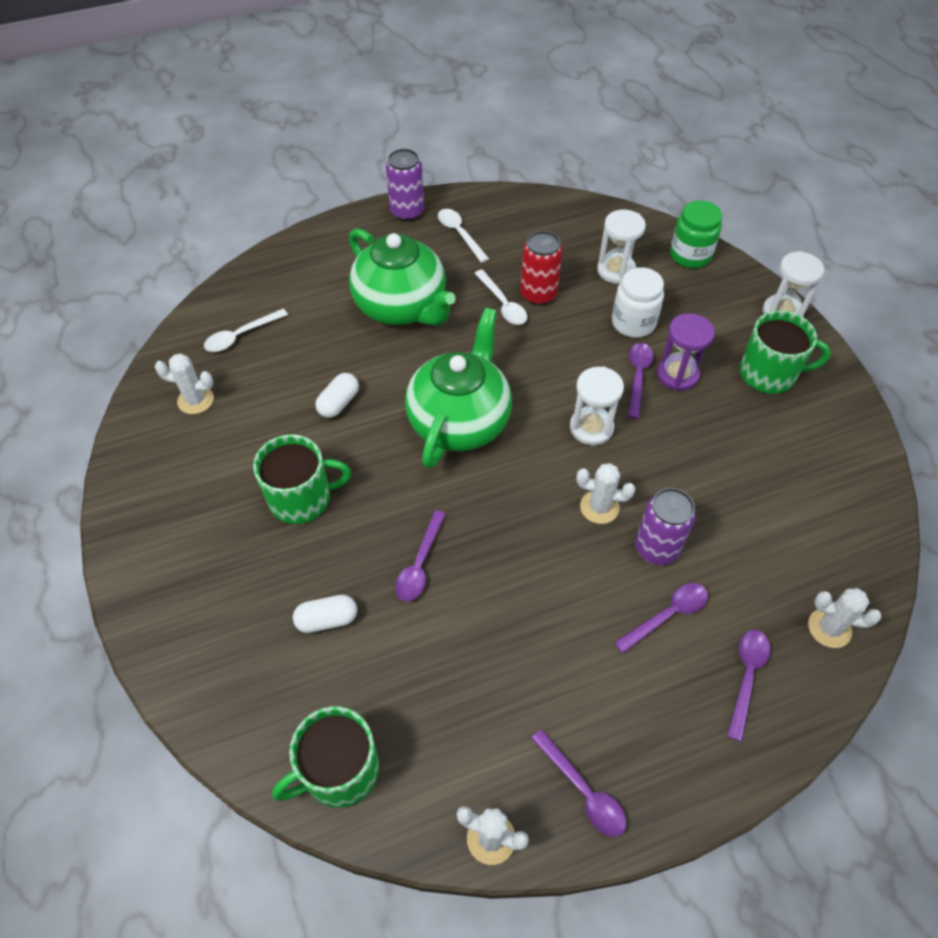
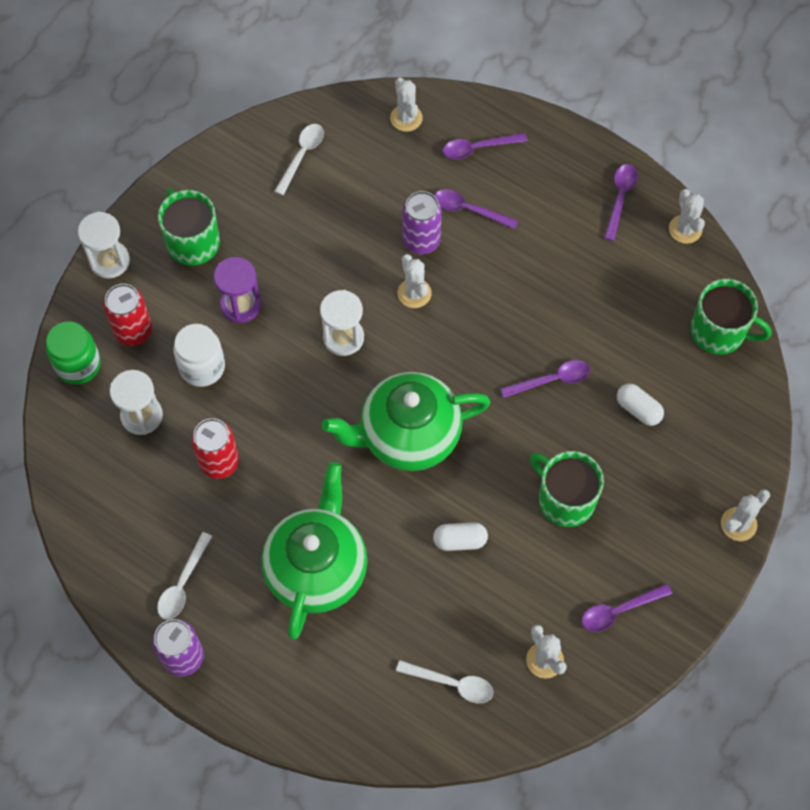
camera: 125 degrees left, 10 degrees up
(144, 625) = (738, 524): none -> white cactus
(503, 304) = (252, 484): white spoon -> white spoon (302, 156)
(637, 377) = (264, 332): purple spoon -> purple spoon (619, 610)
(699, 298) = (133, 331): none -> red can

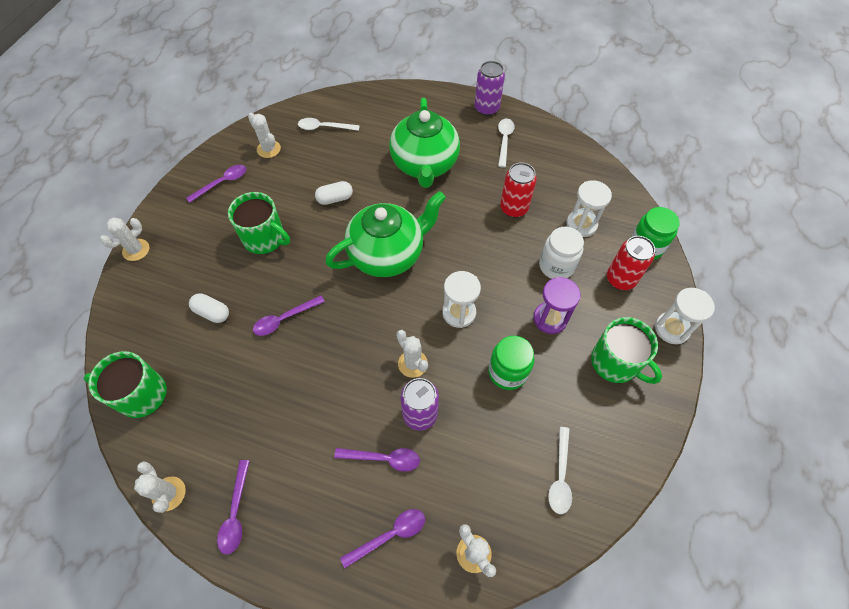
camera: 165 degrees right, 5 degrees down
(313, 260) = (507, 372): none -> green jar

